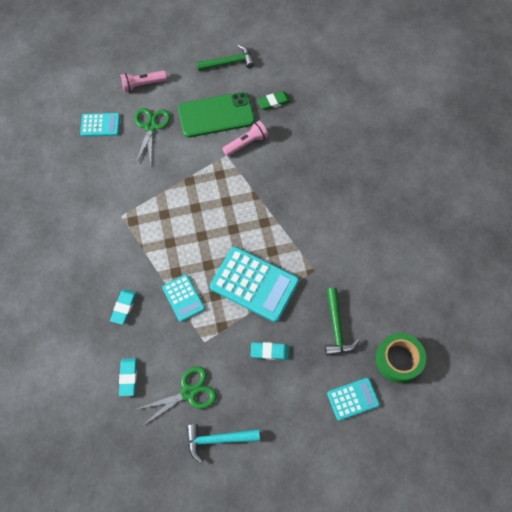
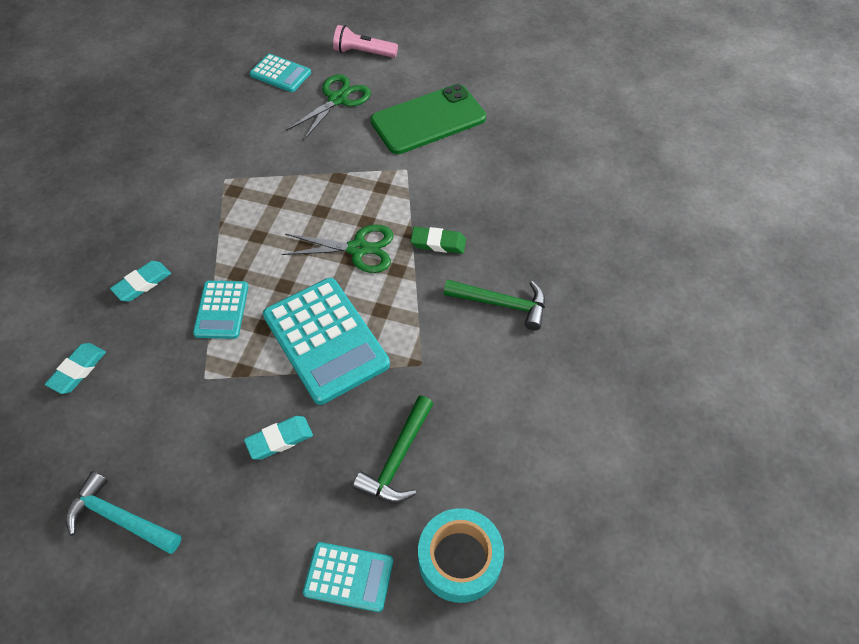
camera: 30 degrees right, 10 degrees down
(188, 393) = (133, 432): green scissors -> green scissors (358, 249)
(216, 115) = (428, 119): green phone -> green phone turned 45 degrees counterclockwise
(229, 62) = (488, 70): green hammer -> green hammer (502, 304)
(246, 143) = (443, 167): pink flashlight -> none
(270, 352) = (279, 439): turquoise eraser -> turquoise eraser turned 60 degrees counterclockwise
(274, 102) = (514, 136): green eraser -> green eraser (438, 243)
(398, 359) = (459, 559): green tape -> turquoise tape

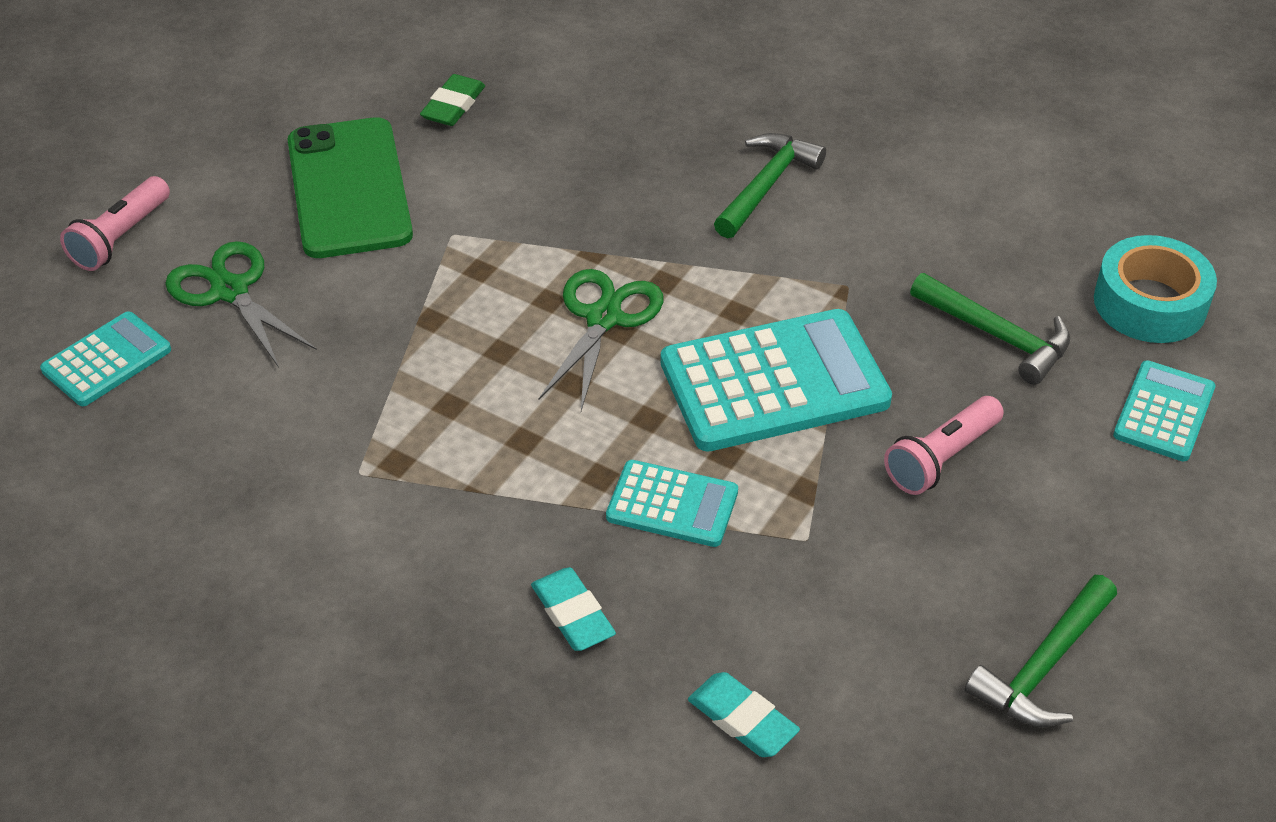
camera: 75 degrees left, 10 degrees down
(119, 518) = (1043, 666): turquoise hammer -> green hammer
(279, 439) = (941, 458): turquoise eraser -> pink flashlight
(438, 243) = (627, 227): green eraser -> green eraser (453, 105)

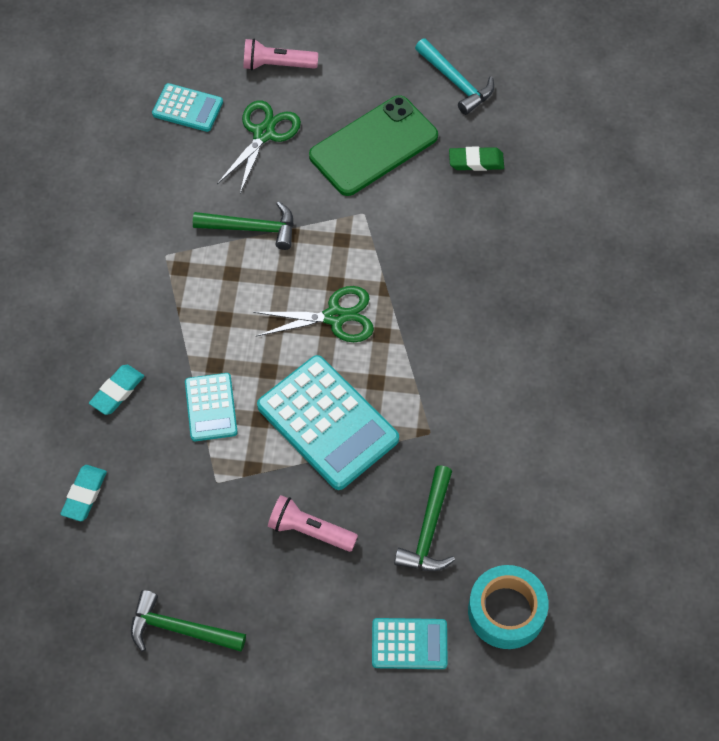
camera: 65 degrees right, 15 degrees up
(312, 81) = (456, 82): none -> turquoise hammer
(766, 185) = (498, 356): green hammer -> green hammer (252, 228)

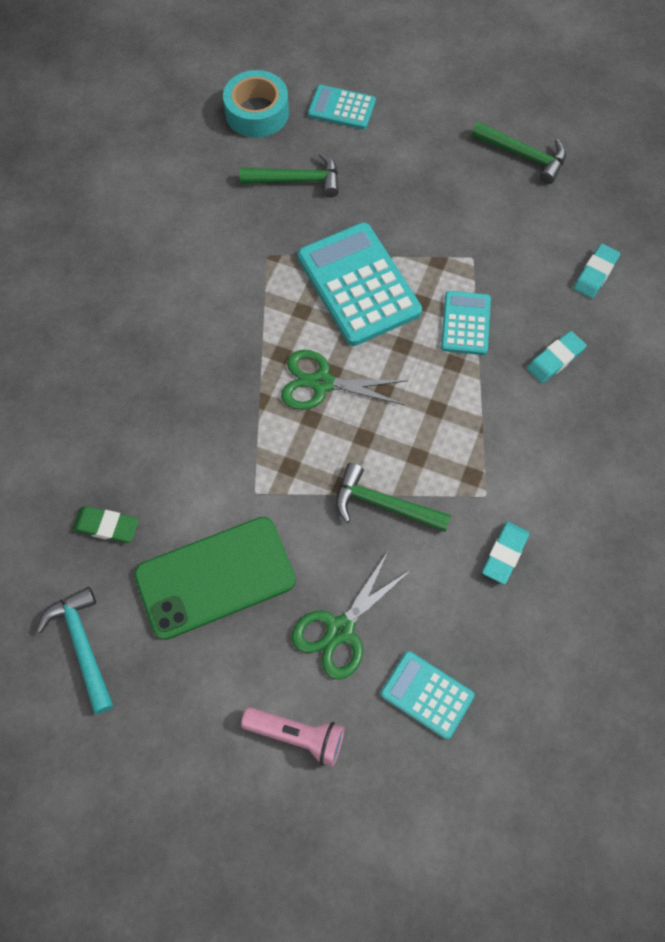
camera: 165 degrees left, 5 degrees up
(142, 214) = (504, 554): none -> turquoise eraser
(310, 530) = (399, 202): pink flashlight -> none
(429, 530) = (297, 180): green hammer -> green hammer turned 60 degrees clockwise

